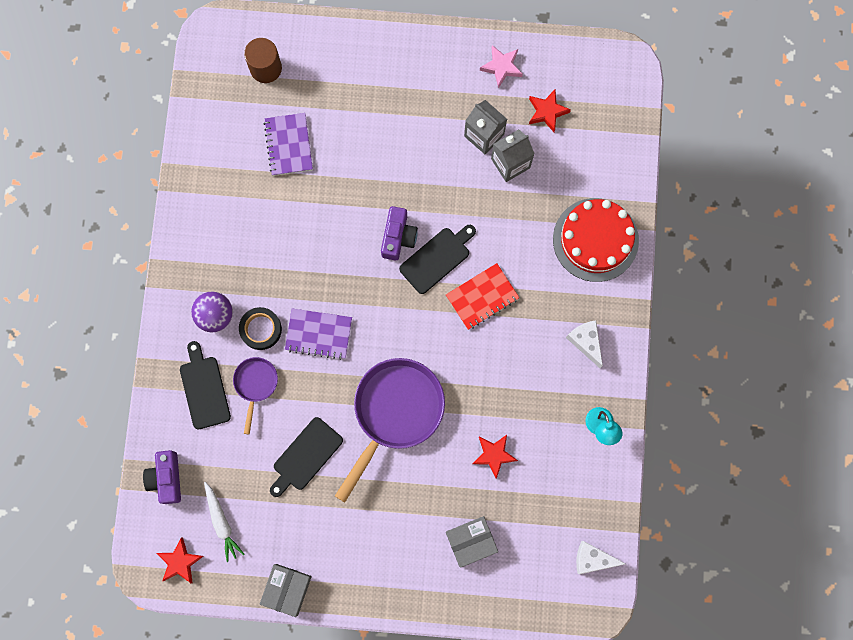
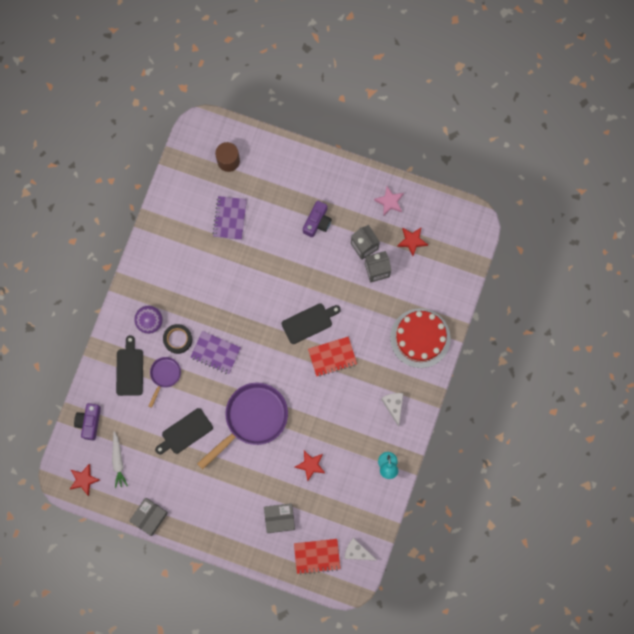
camera: 15 degrees right, 0 degrees up
(398, 237) = (287, 301): purple camera -> purple camera (317, 222)
(538, 580) = (317, 556): none -> red notebook

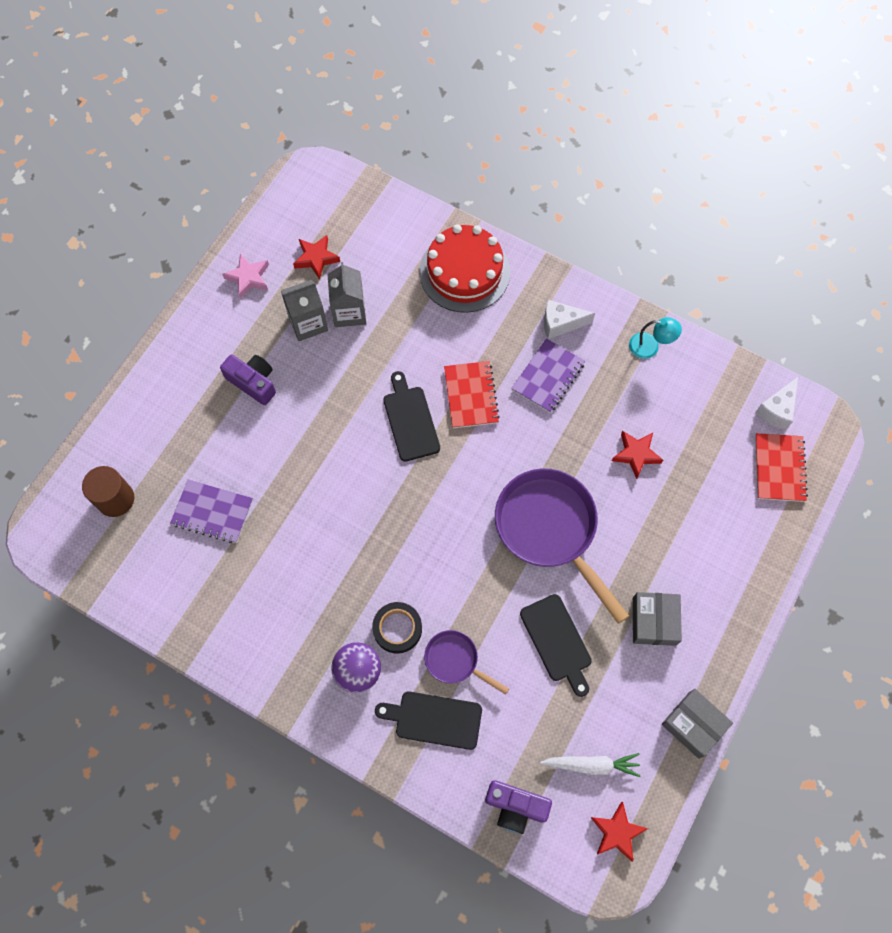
camera: 80 degrees left, 10 degrees down
(215, 353) = (432, 570): purple notebook -> purple notebook (548, 377)
(279, 518) = (715, 514): grey box -> grey box (654, 621)

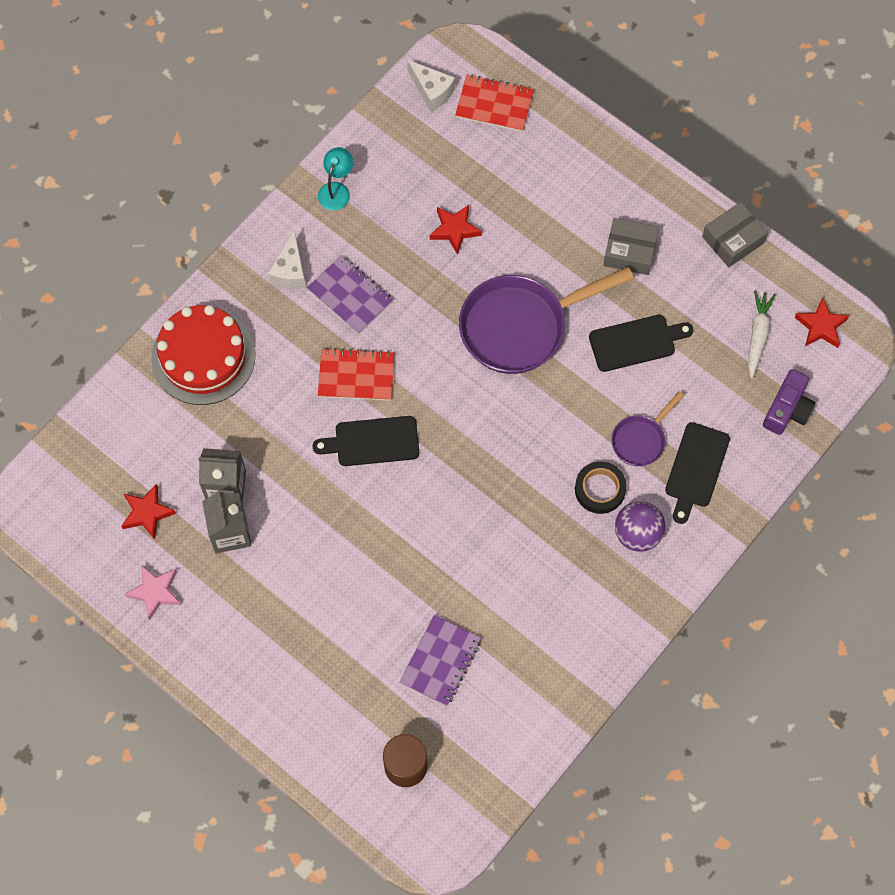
camera: 80 degrees left, 0 degrees up
(253, 382) = (292, 601): purple camera -> none

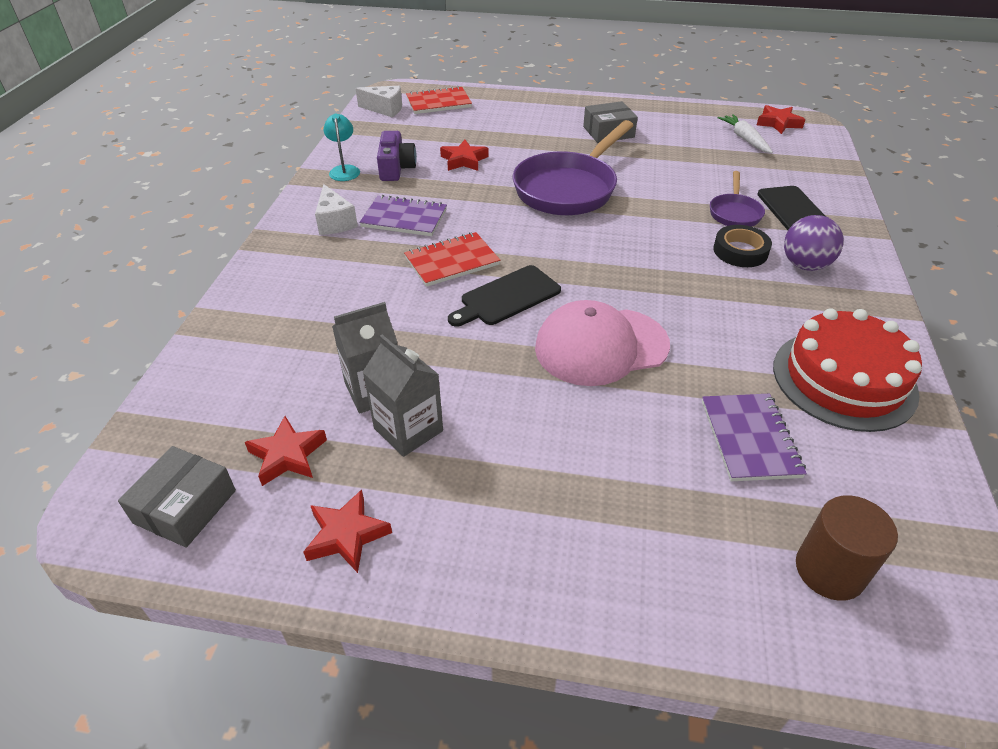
camera: 30 degrees left, 25 degrees down
(155, 592) = (347, 535): pink star -> red star
(203, 356) = (281, 302): red cake -> red cake (844, 379)
(405, 530) = (601, 346): none -> pink cap
(636, 342) = (666, 168): black cutting board -> none
(733, 240) = (671, 108): grey box -> grey box (185, 506)
(787, 409) = (813, 163): purple camera -> purple camera (396, 168)

